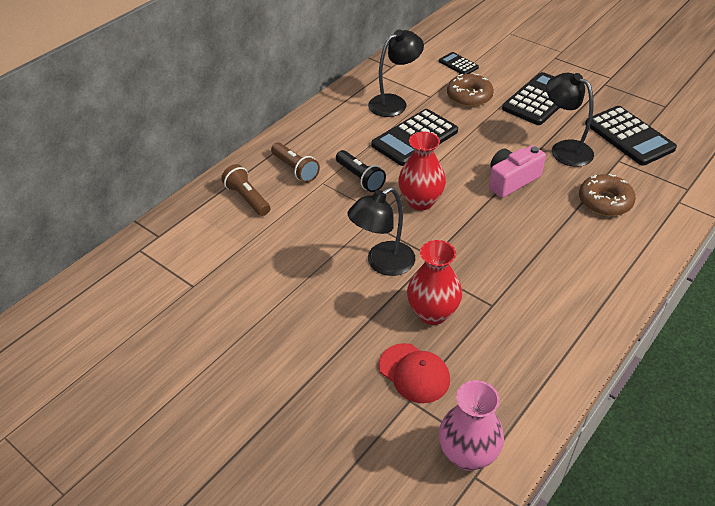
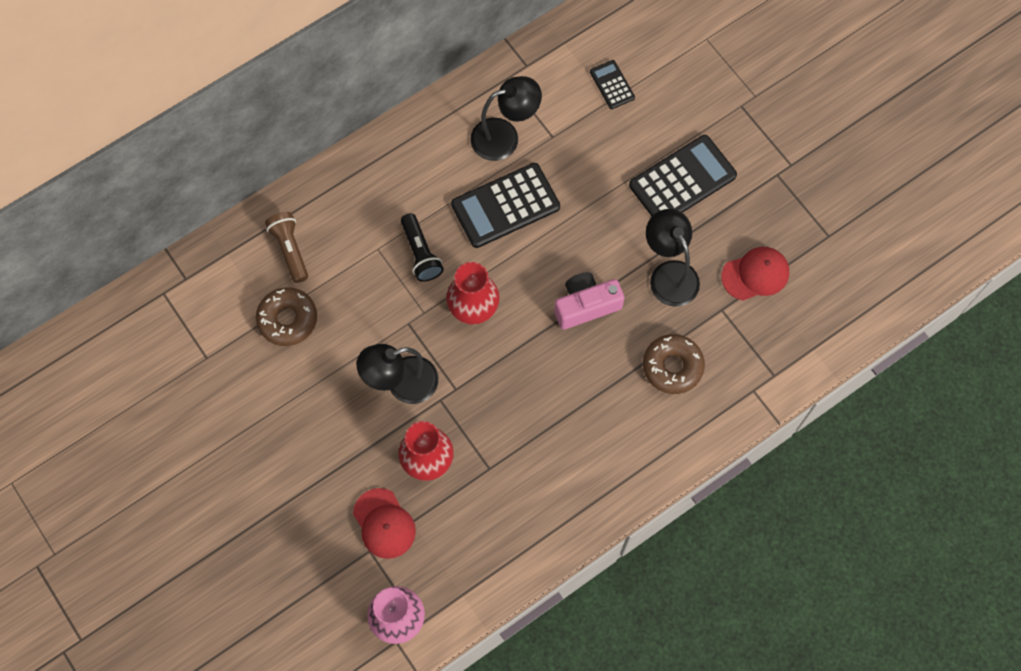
camera: 15 degrees right, 25 degrees up
(295, 169) = (354, 219): brown flashlight -> none
(469, 96) = (599, 150): brown donut -> brown donut (287, 319)
(629, 136) = (755, 274): black calculator -> red cap

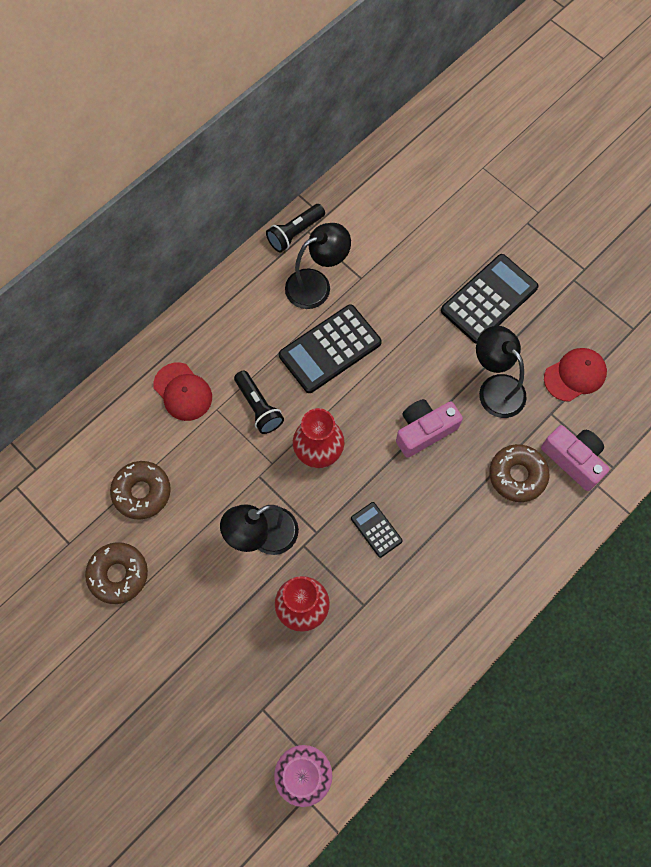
camera: 10 degrees left, 0 degrees up
(250, 396) = (118, 574): none -> brown donut
(290, 250) = (132, 424): brown flashlight -> none
(384, 523) = (272, 679): red cap -> red cap (183, 392)
(492, 78) = (295, 233): none -> black flashlight
(612, 85) = (406, 222): black calculator -> black calculator (376, 529)
(734, 360) = (573, 459): none -> pink camera

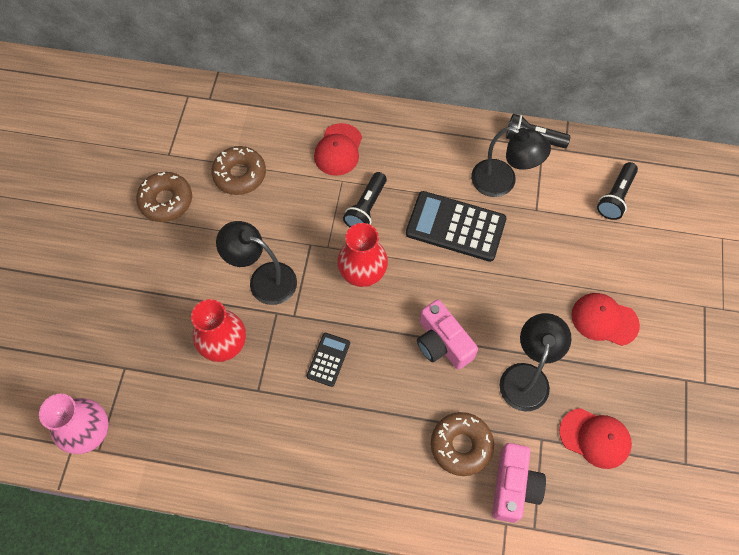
camera: 55 degrees right, 5 degrees down
(393, 213) = (615, 197): none -> black flashlight
(424, 431) = (442, 343): pink camera -> pink camera turned 150 degrees counterclockwise
(489, 299) = (604, 320): black calculator -> red cap

